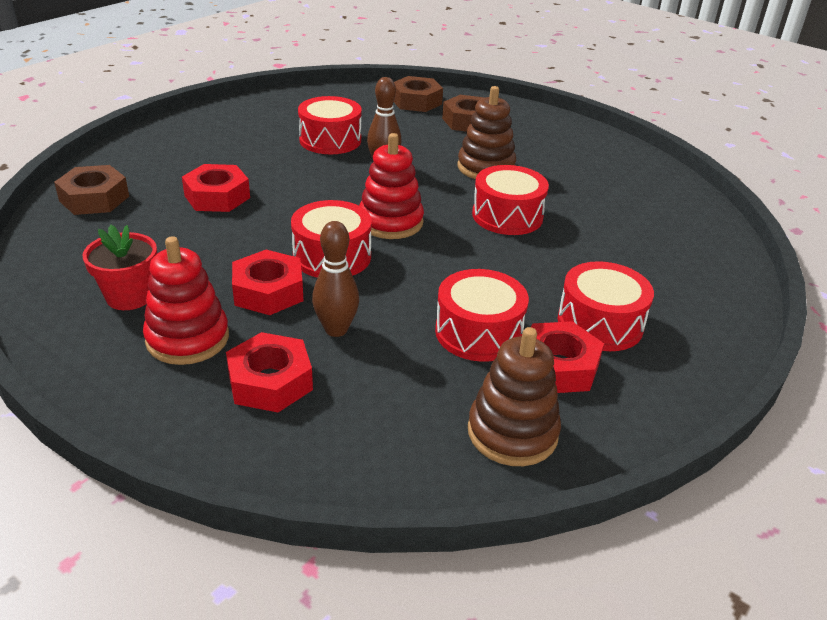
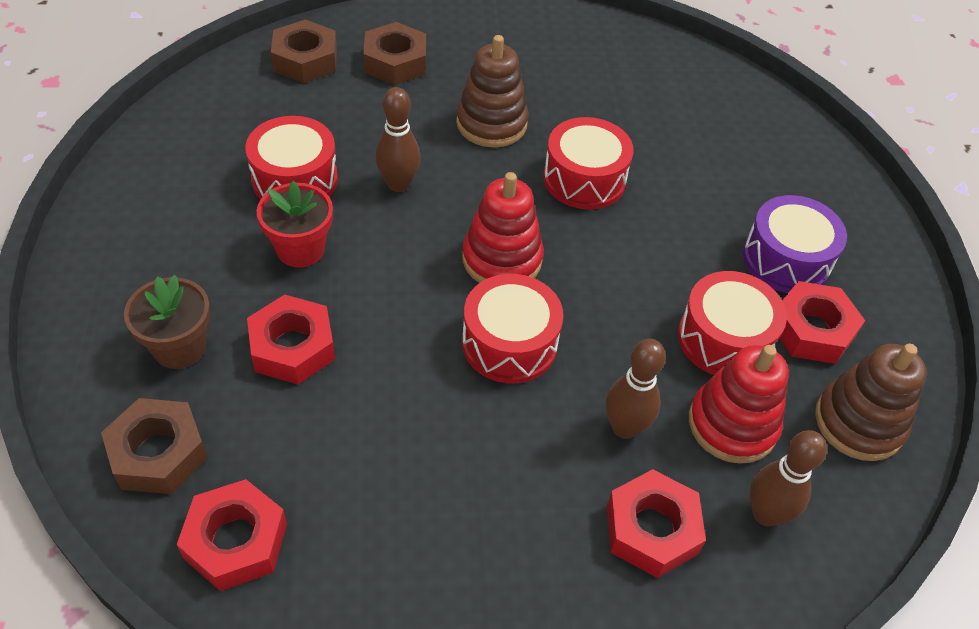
camera: 45 degrees left, 15 degrees up
(129, 296) = (401, 547): red flower pot -> red flower pot (300, 249)
(168, 170) = (179, 347): none -> brown flower pot
(187, 338) = (524, 547): red stacking toy -> red stacking toy (732, 424)
(268, 291) = (514, 432): red nut -> red nut (236, 541)
(357, 427) = (765, 514): none -> brown bowling pin
(600, 323) = (786, 260): red drum -> purple drum

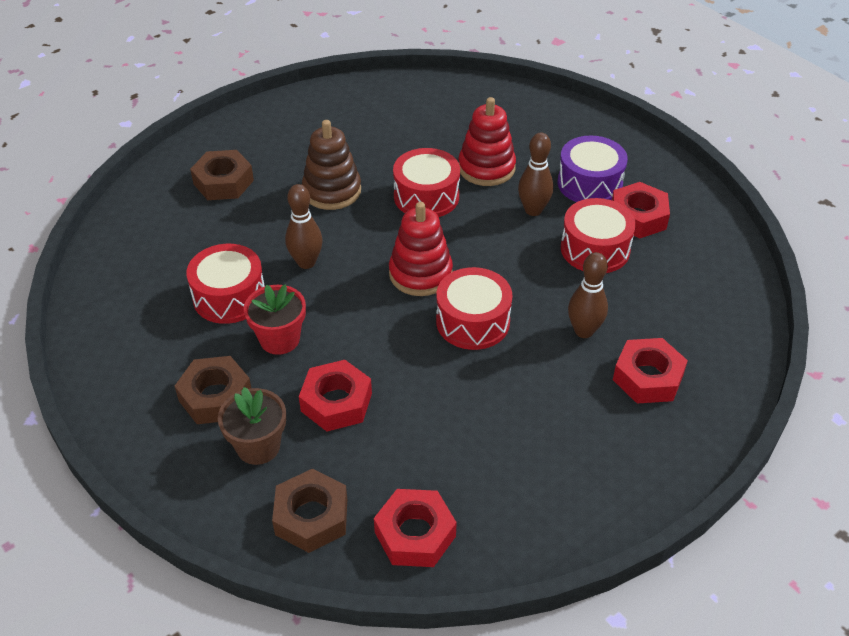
camera: 30 degrees left, 5 degrees down
(305, 60) = (154, 212): brown nut -> brown nut (215, 397)
(732, 424) = (640, 295): red stacking toy -> red stacking toy (486, 168)
(765, 514) = (699, 332): brown bowling pin -> brown bowling pin (533, 210)
(858, 422) = (705, 255): brown stacking toy -> none

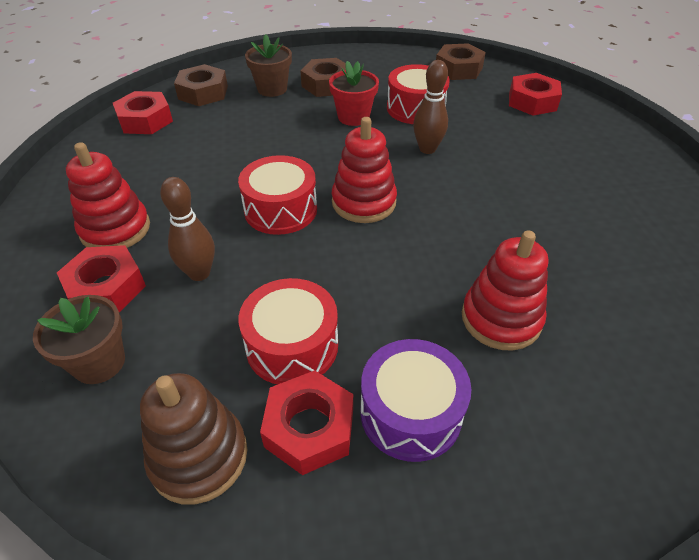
camera: 120 degrees right, 0 degrees up
(223, 182) = (565, 137): brown nut -> brown nut (458, 69)
(332, 191) = (520, 190): brown stacking toy -> brown stacking toy (199, 456)
(336, 402) = (273, 123): red nut -> red nut (532, 101)
(426, 196) = (474, 247): red drum -> none
(533, 210) = (396, 324): brown bowling pin -> none
(591, 420) = (115, 229): none -> red stacking toy
(699, 334) = (99, 362): none -> brown flower pot

